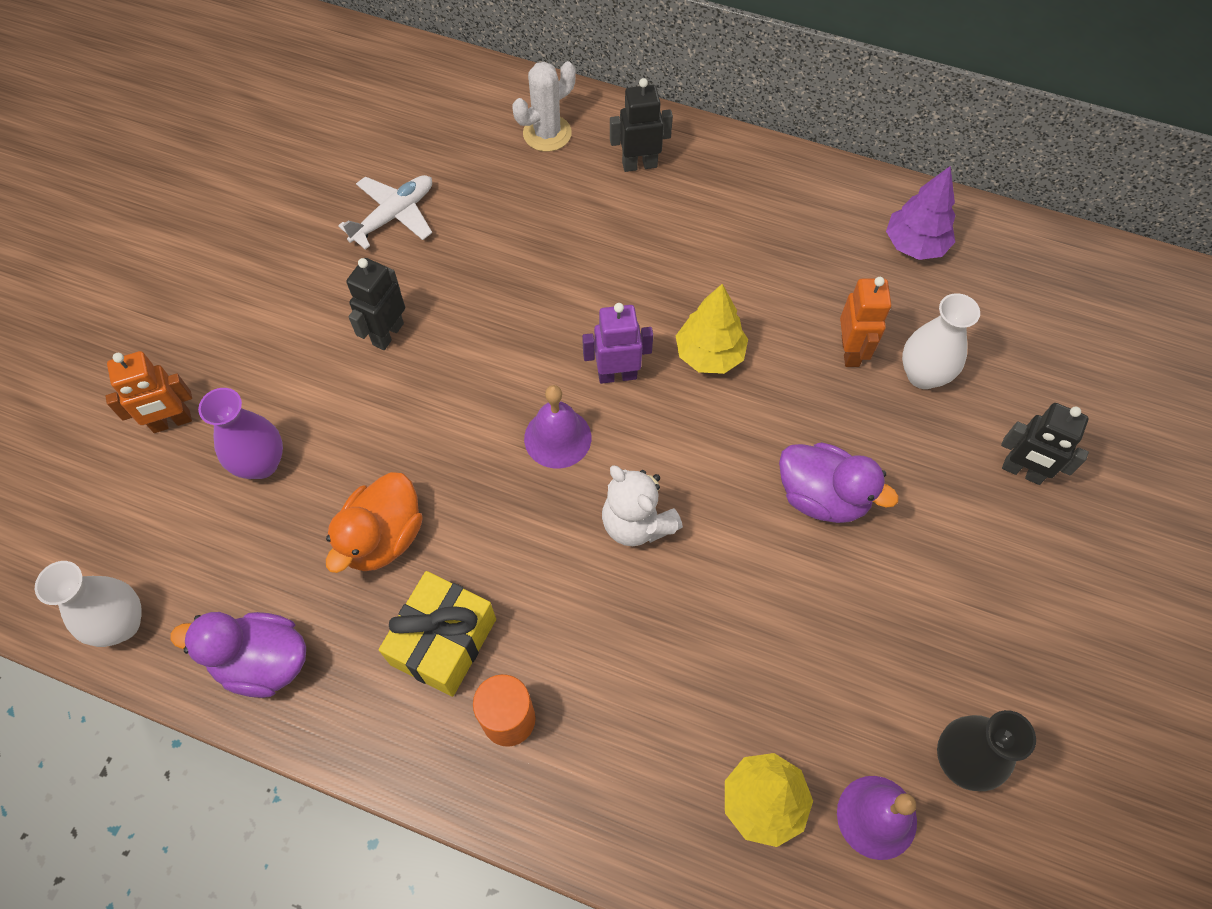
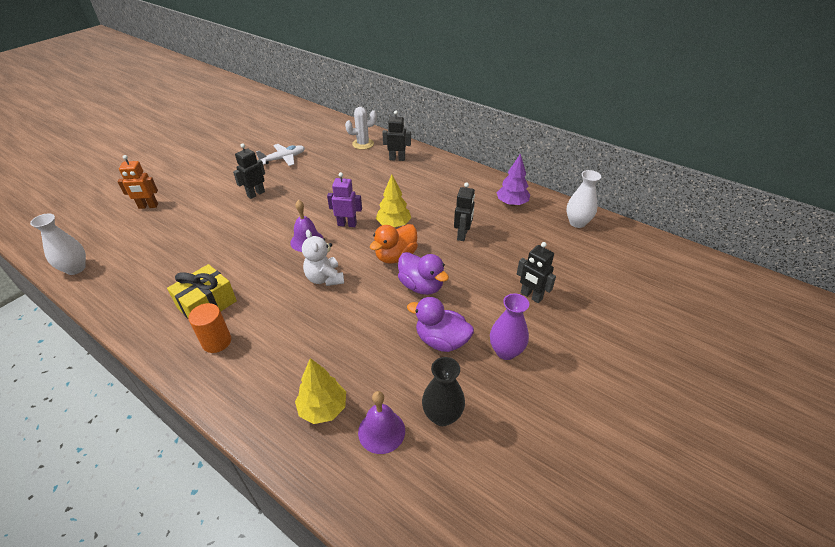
camera: 15 degrees right, 20 degrees down
(261, 463) = (174, 226): purple vase -> purple vase (506, 351)
(262, 662) = (122, 295): purple duck -> purple duck (441, 340)
(383, 537) = (206, 261): orange duck -> orange duck (396, 256)
(851, 351) = (462, 235): orange robot -> black robot
(923, 375) = (495, 249): white vase -> white vase (577, 223)

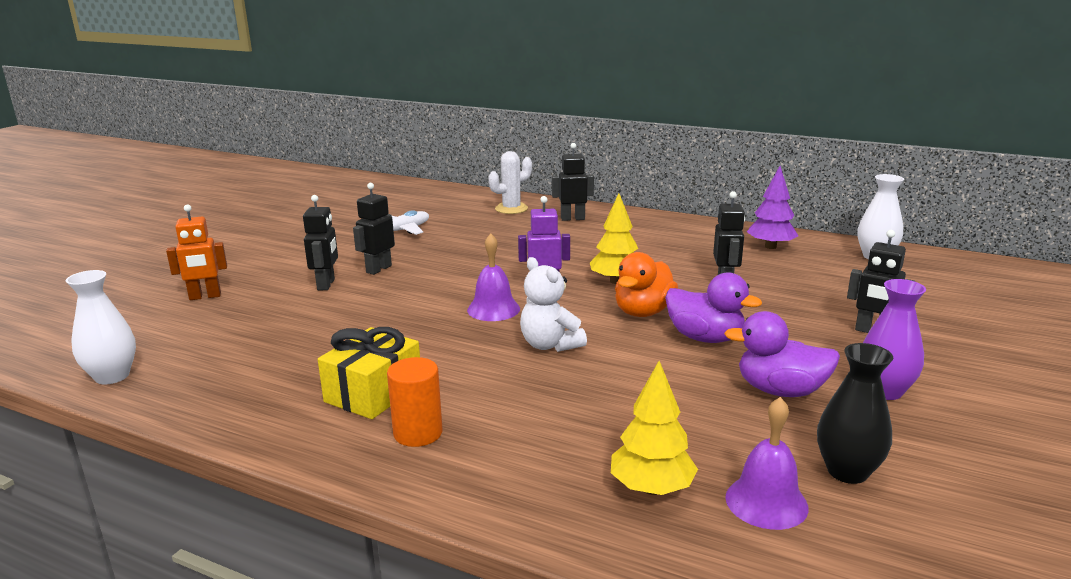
camera: 10 degrees left, 20 degrees down
(220, 204) = (326, 284): none -> black robot

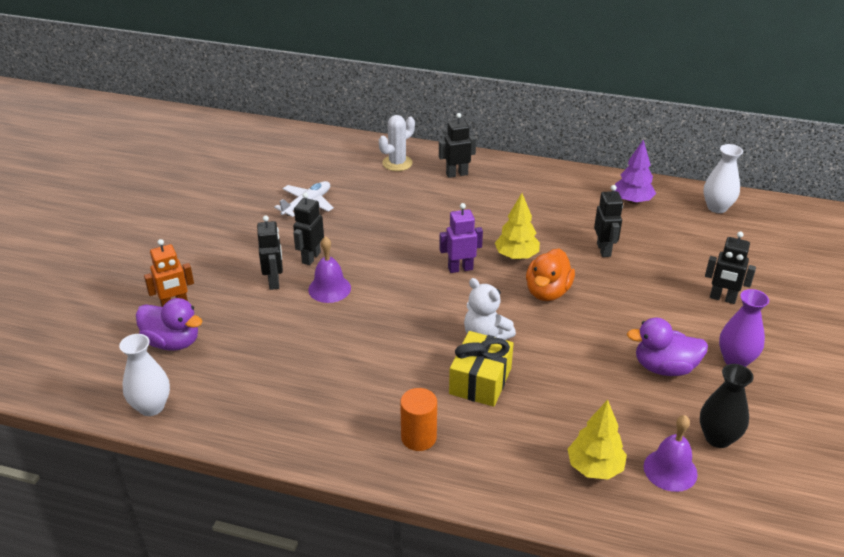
camera: 10 degrees left, 15 degrees up
(373, 393) = (369, 402): yellow gift -> yellow gift (480, 381)
(493, 309) = (427, 299): purple bell -> purple bell (329, 288)
(705, 338) = (601, 317): purple duck -> purple duck (172, 342)

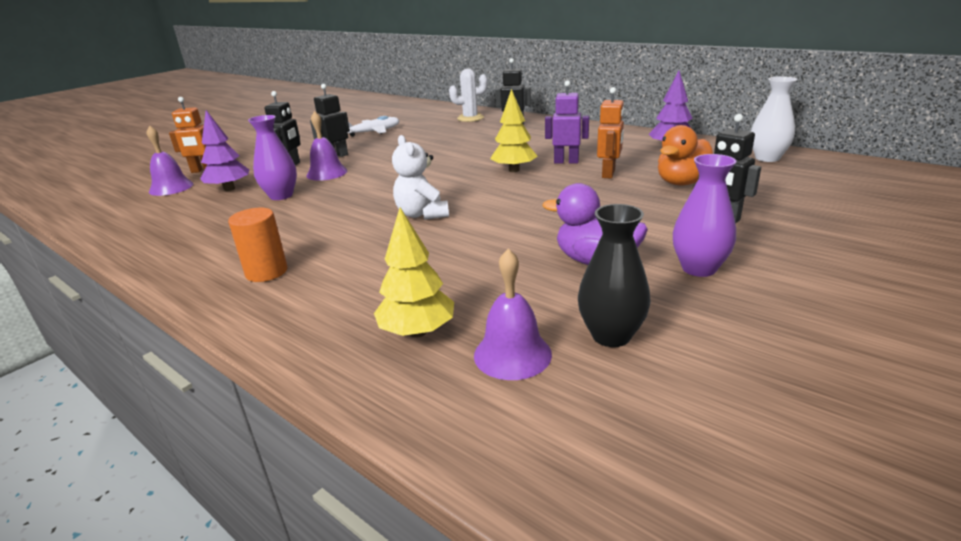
camera: 25 degrees right, 10 degrees down
(151, 407) = (98, 219): white vase -> none
(172, 342) = (171, 187): purple duck -> purple bell
(246, 333) = (229, 189): none -> purple tree
(319, 334) = (281, 196): none -> purple vase
(460, 268) = (452, 172): purple robot -> purple robot (566, 162)
(480, 381) = (378, 242): yellow gift -> none
(547, 292) = (519, 193): orange duck -> orange duck (682, 182)
(604, 250) = (609, 174): black robot -> orange robot

